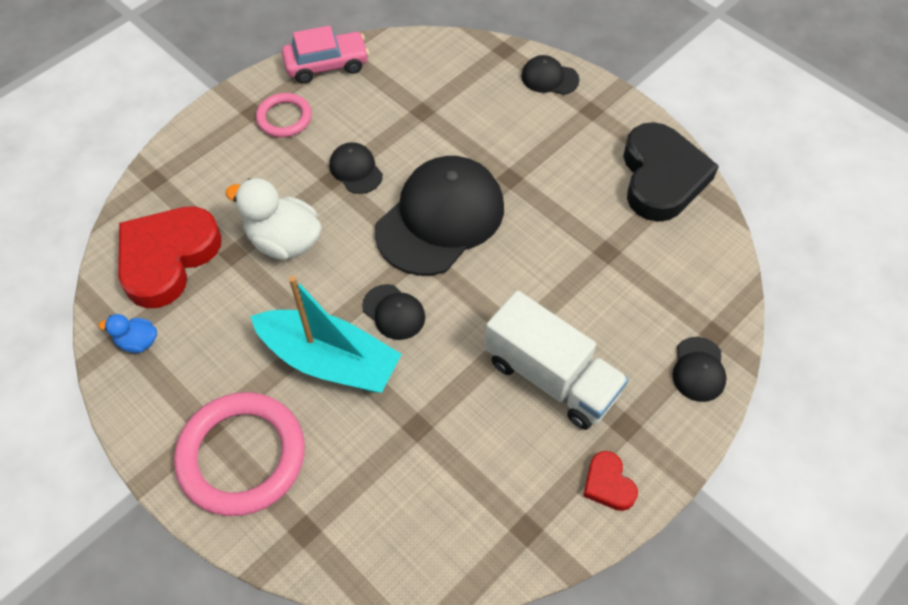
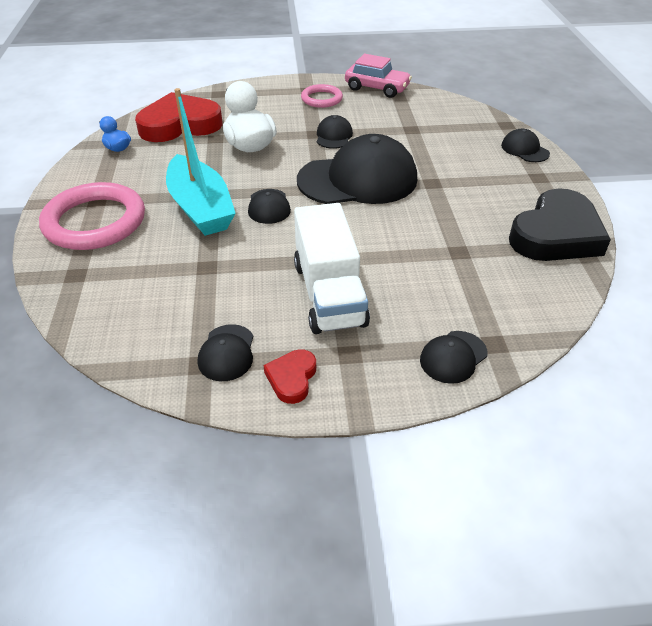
camera: 40 degrees right, 15 degrees down
(535, 501) = (227, 353): none -> black cap

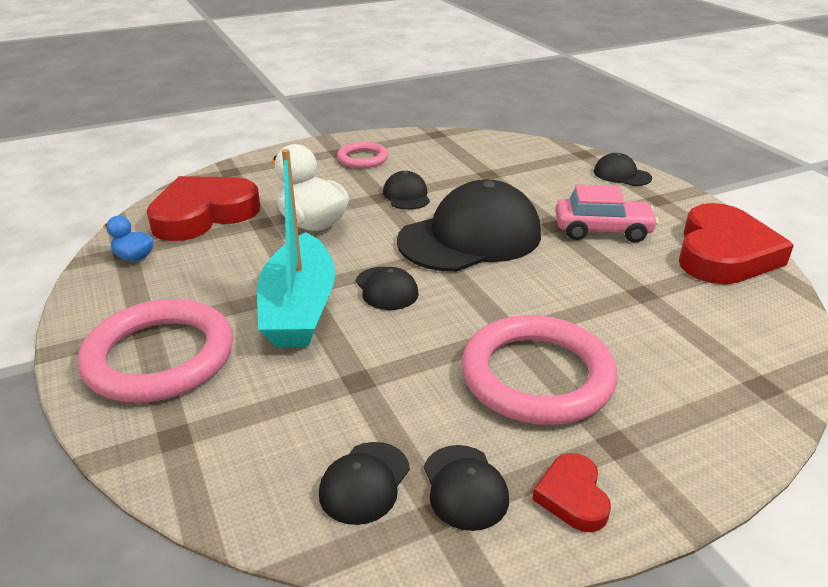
camera: 20 degrees left, 10 degrees down
(201, 208) = (299, 308): turquoise boat -> turquoise boat turned 45 degrees clockwise
(329, 294) = (537, 376): white truck -> pink ring
(377, 88) = (418, 138): pink car -> pink car (602, 230)
(453, 357) = (734, 414): black cap -> black cap (364, 482)
(556, 234) = (723, 253): black heart -> red heart

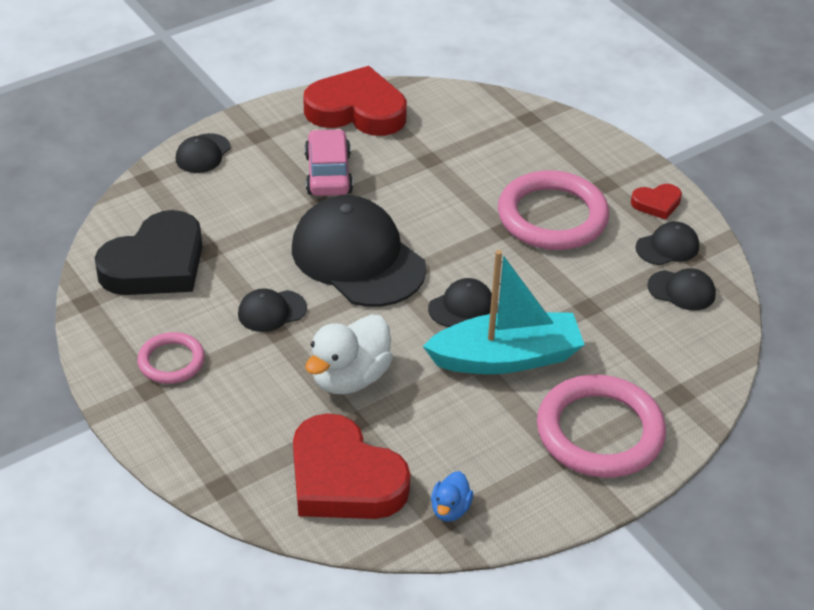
camera: 100 degrees left, 10 degrees up
(473, 155) = (156, 264): none -> black heart

